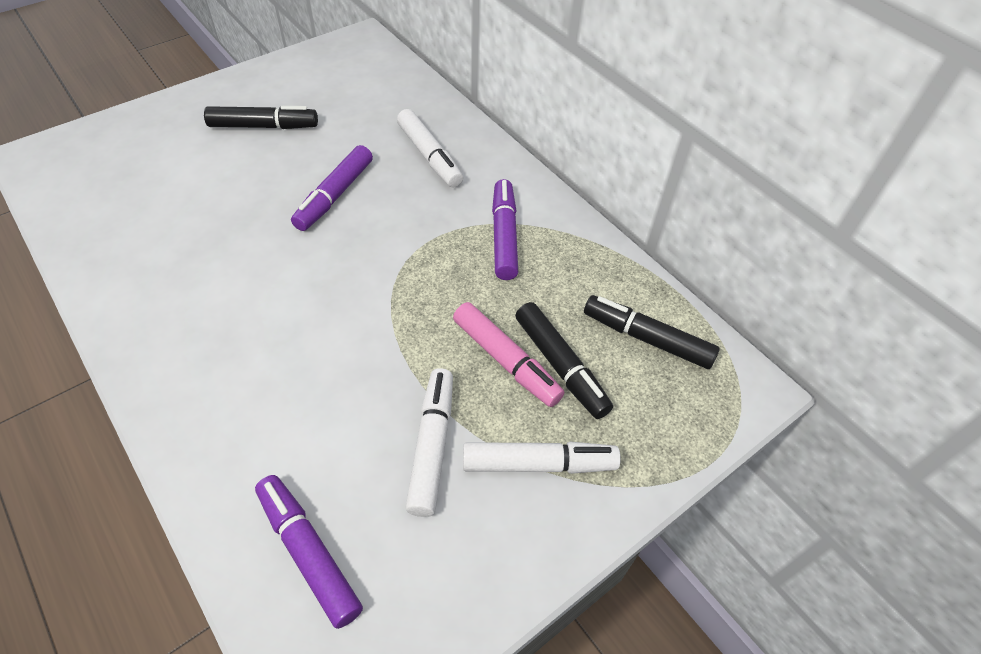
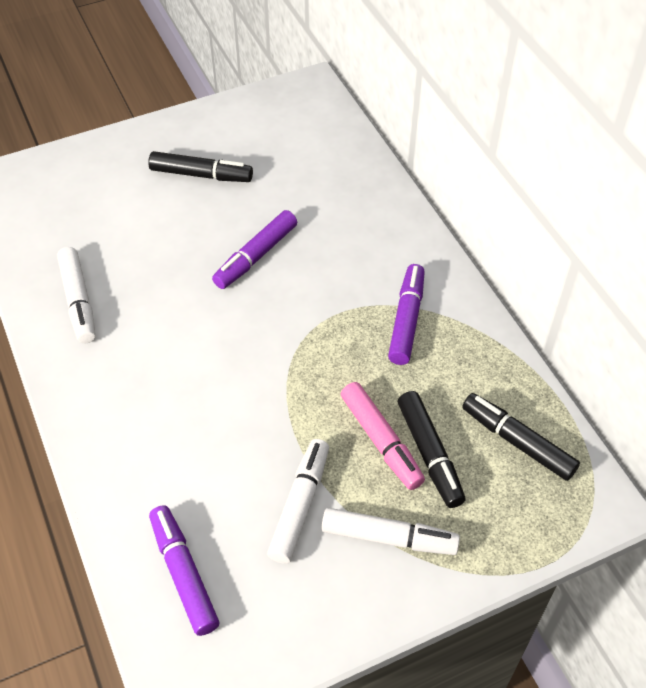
camera: 15 degrees right, 0 degrees up
(429, 156) = (352, 226): white marker -> white marker (78, 301)

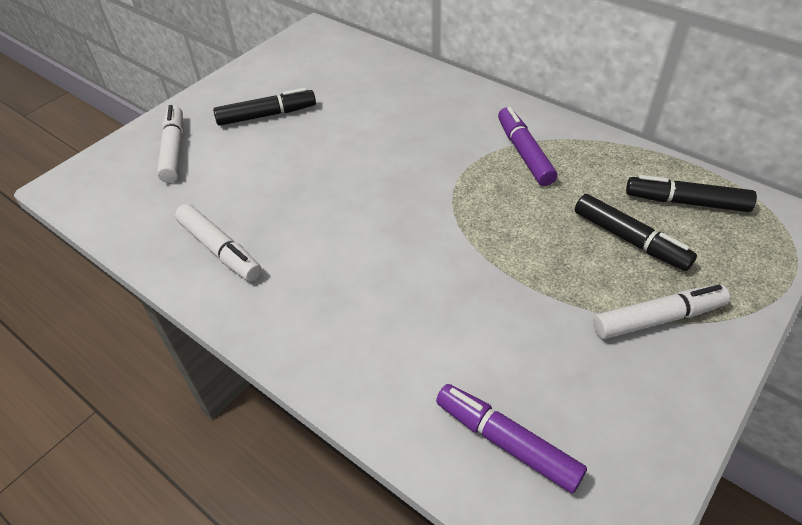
camera: 25 degrees left, 5 degrees down
(255, 256) = (361, 155): purple marker -> none
(300, 505) = (561, 328): white marker -> white marker (174, 150)
(381, 441) = (583, 247): pink marker -> none

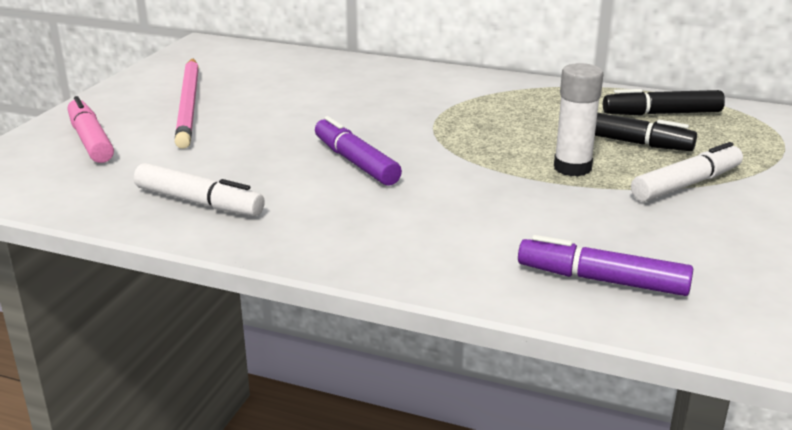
camera: 20 degrees left, 20 degrees down
(174, 150) = (91, 140): white marker -> pink marker
(267, 115) = (189, 105): black marker -> pink pencil
(524, 153) = (489, 101): purple marker -> purple marker (356, 162)
(556, 269) = (572, 168): none -> white glue stick

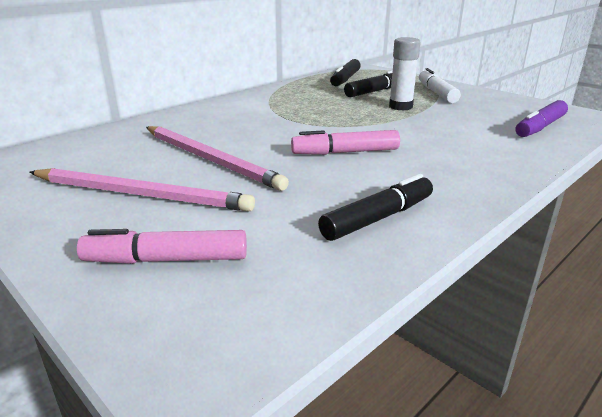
camera: 65 degrees left, 0 degrees up
(199, 202) = (378, 218): white marker -> black marker
(281, 109) = (210, 160): none -> pink pencil
(356, 162) = (345, 152): purple marker -> pink marker

